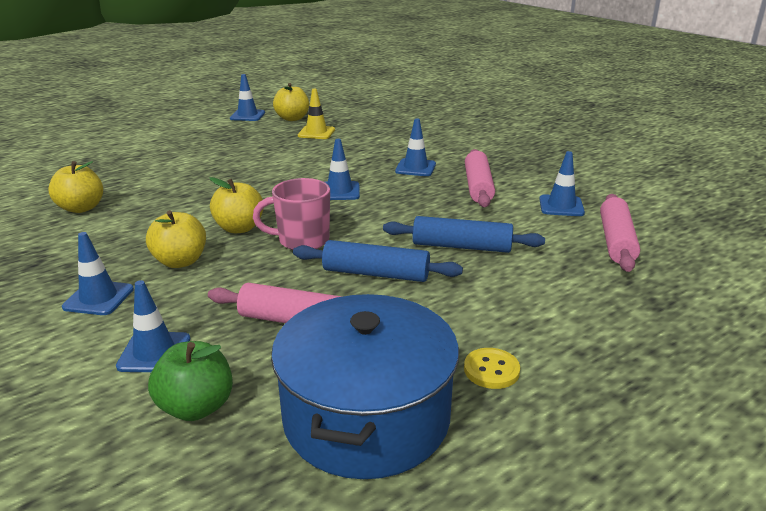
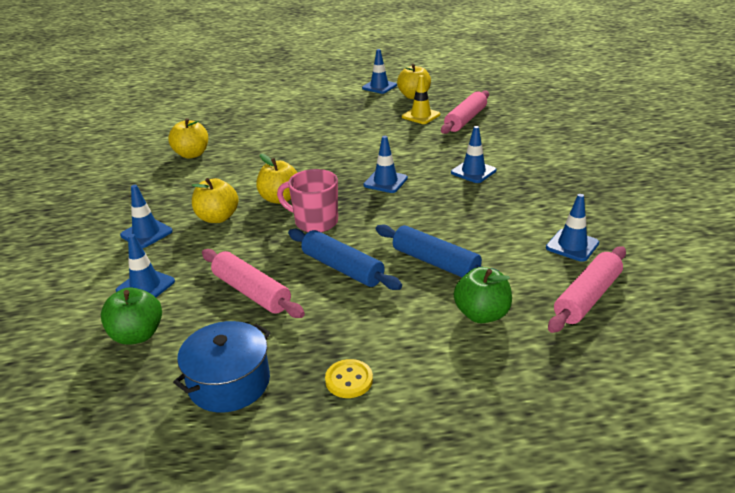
camera: 30 degrees right, 5 degrees up
(366, 417) = (229, 382): blue pot -> blue pot, size x0.63
(478, 187) = (511, 205): pink rolling pin -> pink rolling pin (465, 119)
(548, 277) = (481, 314): none -> green apple

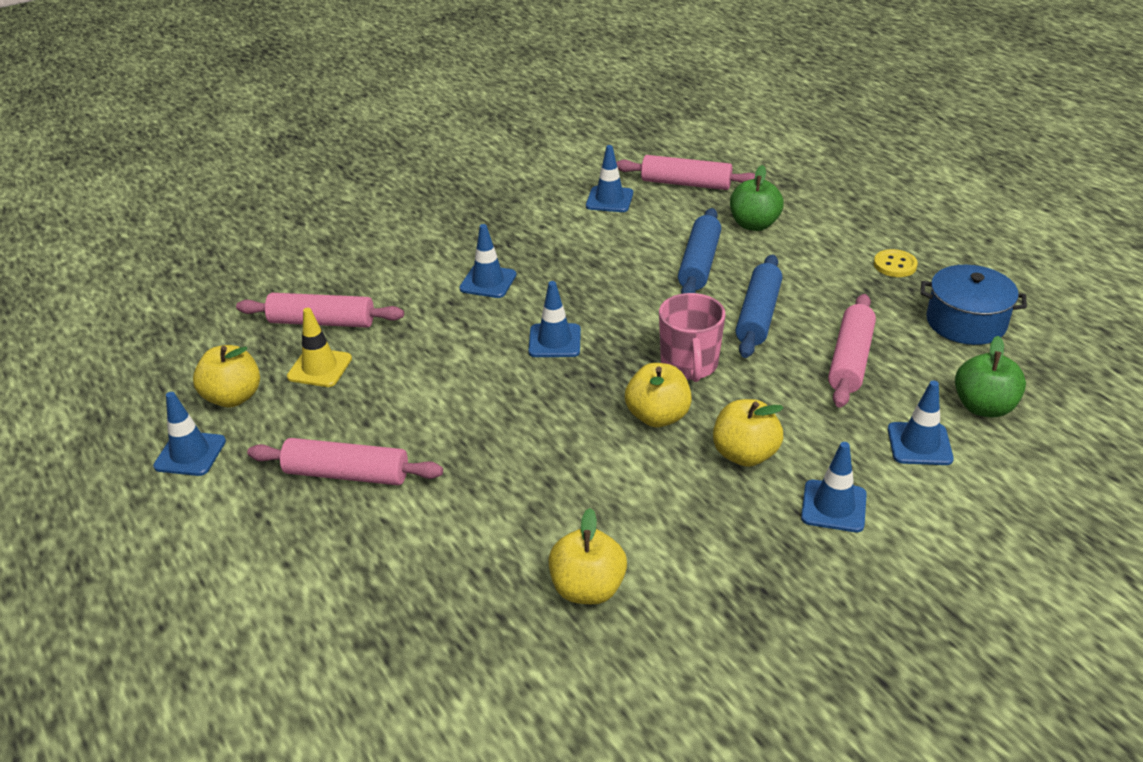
camera: 115 degrees left, 5 degrees up
(329, 115) = (347, 474): none -> pink rolling pin

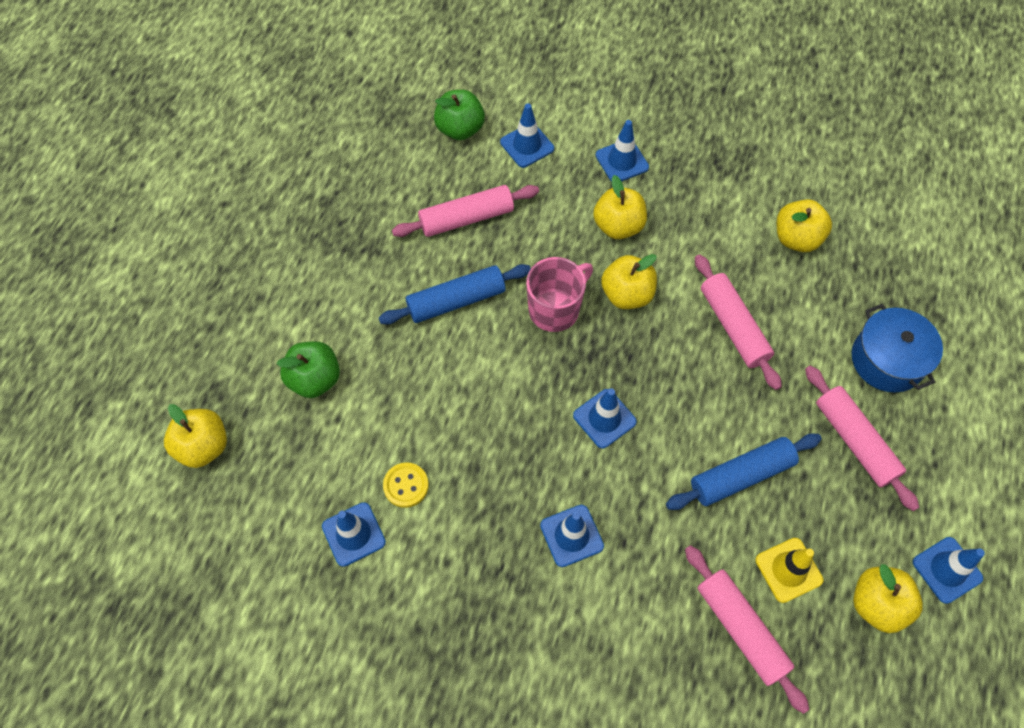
camera: 130 degrees left, 25 degrees up
(686, 183) = (273, 483): pink rolling pin -> pink rolling pin (733, 326)
(699, 264) = (412, 384): blue rolling pin -> blue rolling pin (741, 476)
(747, 168) = (203, 446): none -> yellow apple
(895, 265) = (311, 247): yellow button -> yellow button (406, 485)
(966, 322) = (363, 173): blue pot -> blue pot (887, 360)

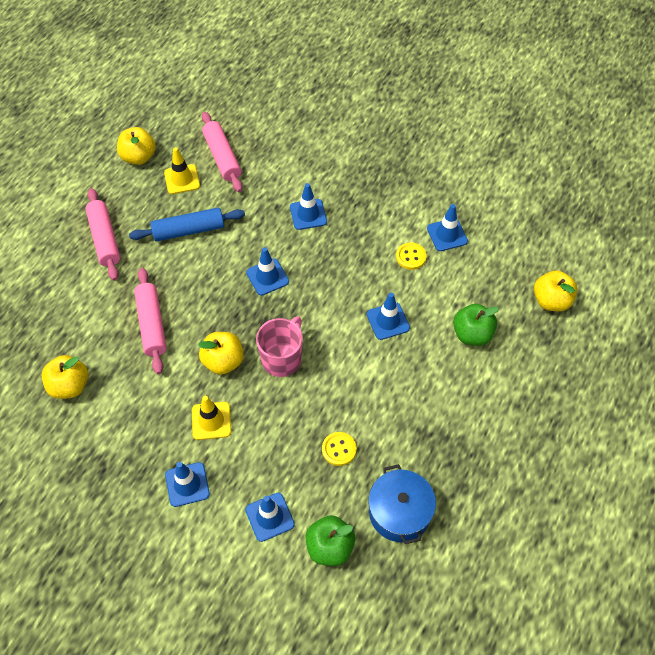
camera: 170 degrees left, 5 degrees down
(456, 301) = (358, 377): blue rolling pin -> none
(466, 218) = (339, 449): pink rolling pin -> yellow button
(555, 309) = (282, 358): pink mug -> pink mug turned 150 degrees clockwise
(618, 226) = (211, 421): yellow apple -> yellow traffic cone
(887, 360) = (53, 285): blue pot -> blue pot (399, 512)
(947, 570) = (89, 166): blue traffic cone -> blue traffic cone (388, 321)

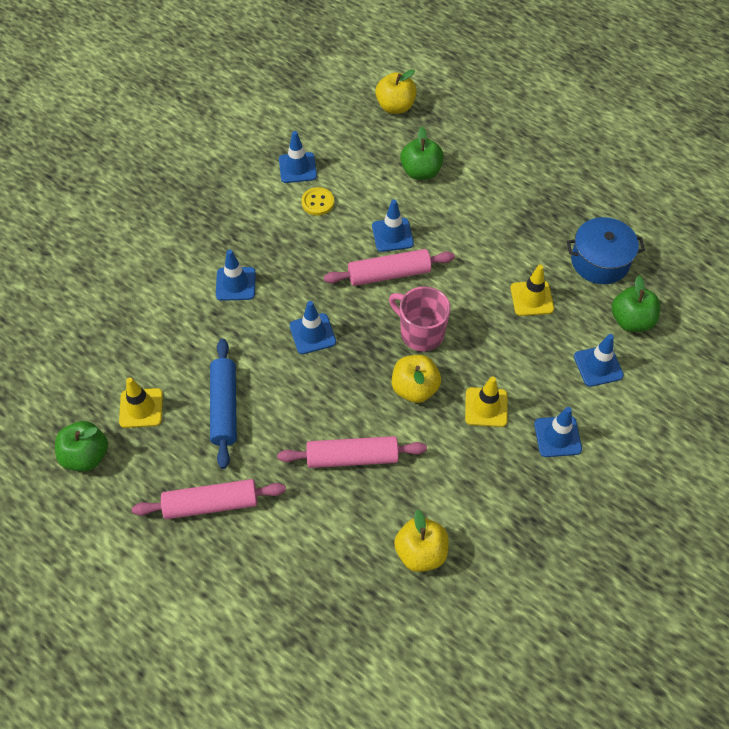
camera: 80 degrees left, 0 degrees up
(139, 157) = (86, 456): yellow apple -> green apple
(222, 157) = (120, 360): pink rolling pin -> pink rolling pin (389, 274)
(339, 449) = (531, 298): yellow button -> yellow traffic cone

